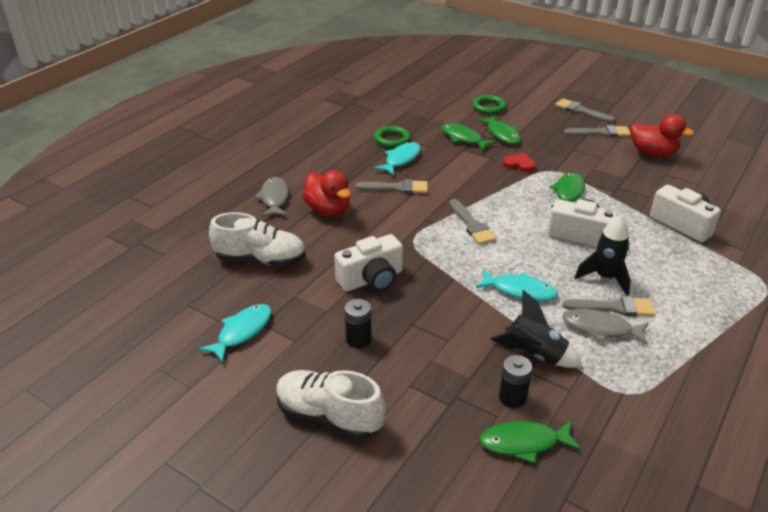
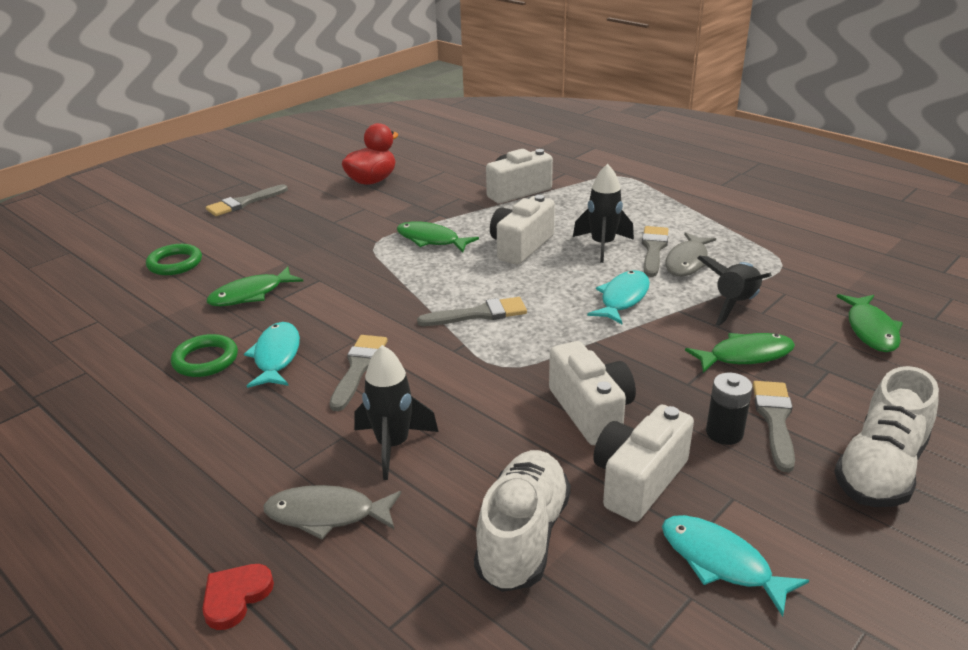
camera: 80 degrees left, 5 degrees down
(307, 300) = (638, 480): none -> white camera
(328, 210) = (393, 445): red duck -> black rocket
(401, 159) = (276, 356): turquoise fish -> turquoise fish turned 45 degrees clockwise
(502, 134) = (261, 263): green fish -> green fish (745, 355)
(512, 397) = (806, 327): black battery -> none
(519, 164) = (349, 262): red heart -> red heart (235, 597)
(601, 133) = (306, 200): grey brush -> grey brush (775, 420)

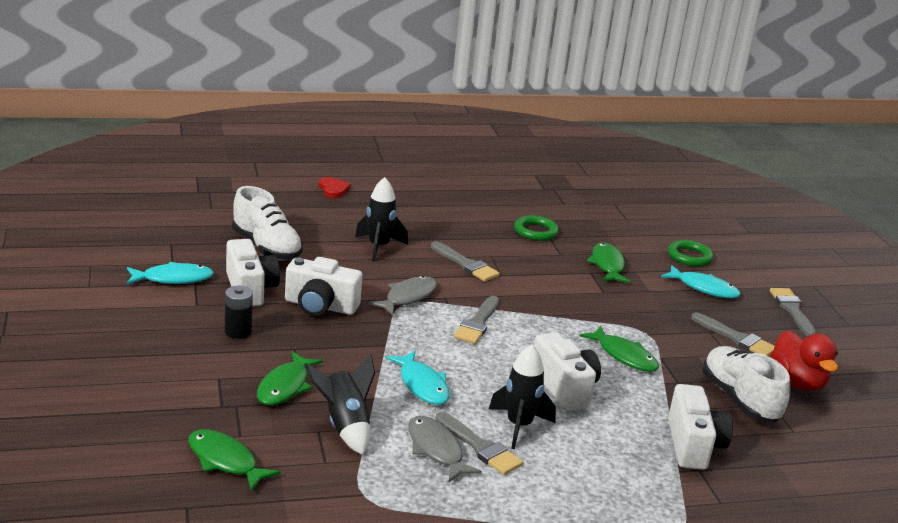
camera: 120 degrees right, 5 degrees down
(276, 356) = (513, 249): turquoise fish -> turquoise fish (704, 288)
(327, 515) = (352, 218): grey fish -> grey fish (408, 297)
(431, 240) = (624, 356): green fish -> green fish turned 75 degrees clockwise
(775, 420) = (219, 353): grey brush -> grey brush (736, 338)
(880, 469) = (134, 356): white shoe -> white shoe (739, 399)

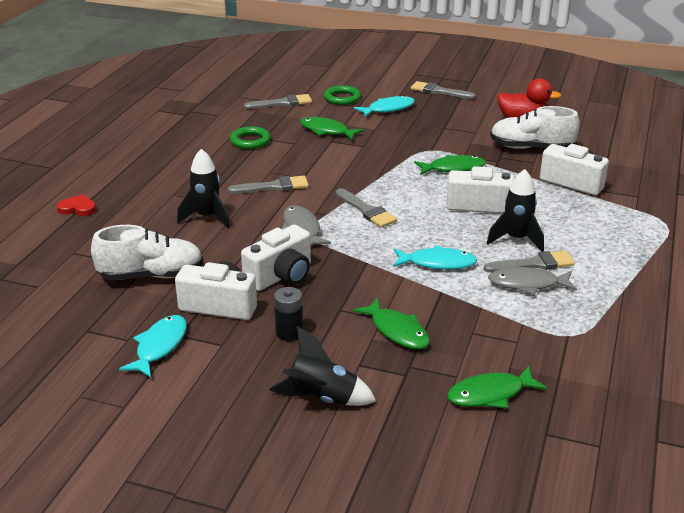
camera: 55 degrees left, 5 degrees up
(344, 426) = (472, 317): black rocket -> black rocket (322, 398)
(736, 338) = (459, 122): grey brush -> grey brush (282, 103)

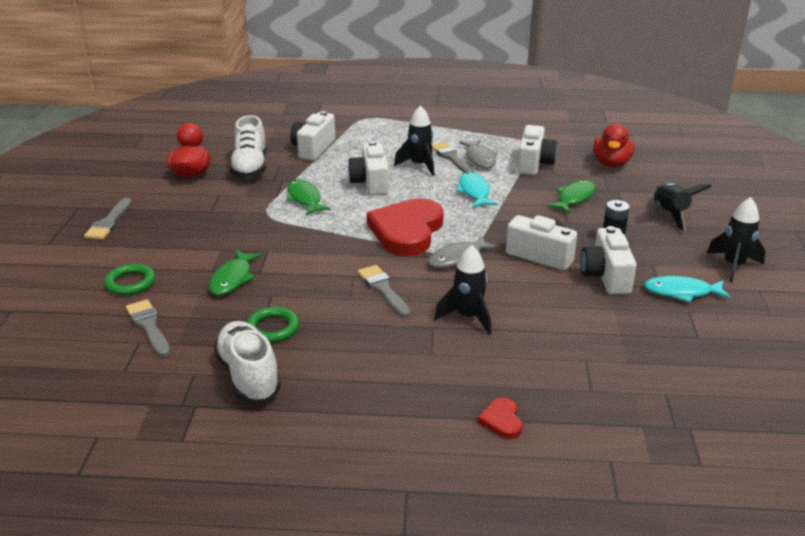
camera: 105 degrees left, 0 degrees up
(151, 275) = (592, 324): white shoe -> white shoe (249, 375)
(181, 407) = (733, 266): none -> black rocket
(366, 210) = (407, 231): grey brush -> red heart
(388, 109) = (163, 248): turquoise fish -> none
(490, 394) = (611, 163): green fish -> red duck
(504, 323) = (534, 163): none -> white camera

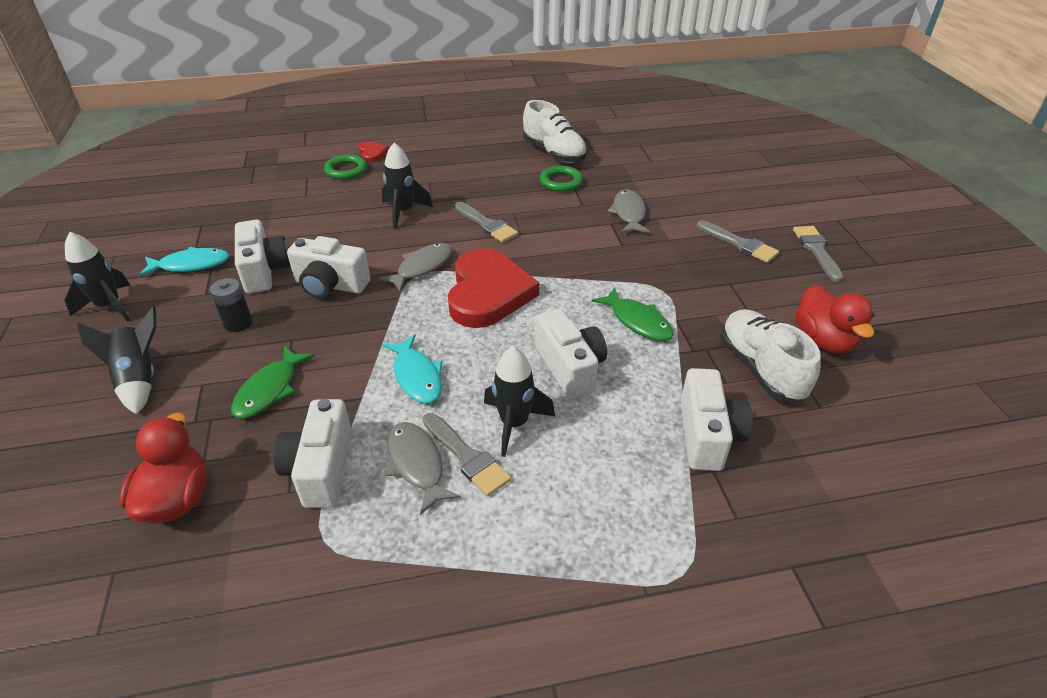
camera: 165 degrees right, 10 degrees up
(130, 283) = (712, 197): green ring -> green ring (346, 170)
(148, 326) = (656, 170): grey brush -> grey brush (739, 244)
(232, 279) = (629, 213): green fish -> grey fish

